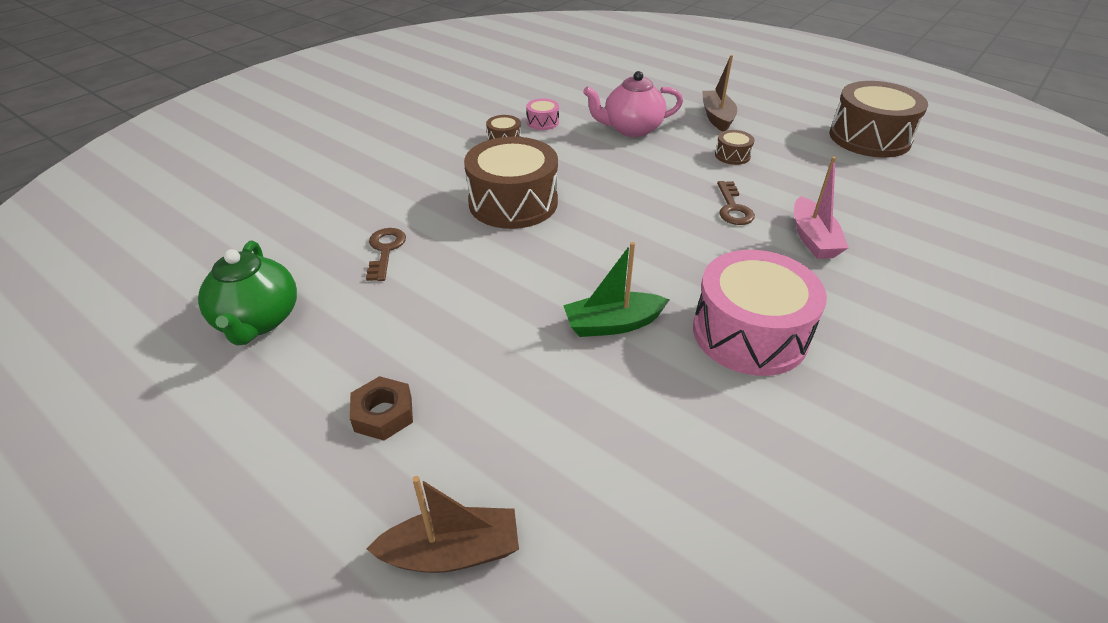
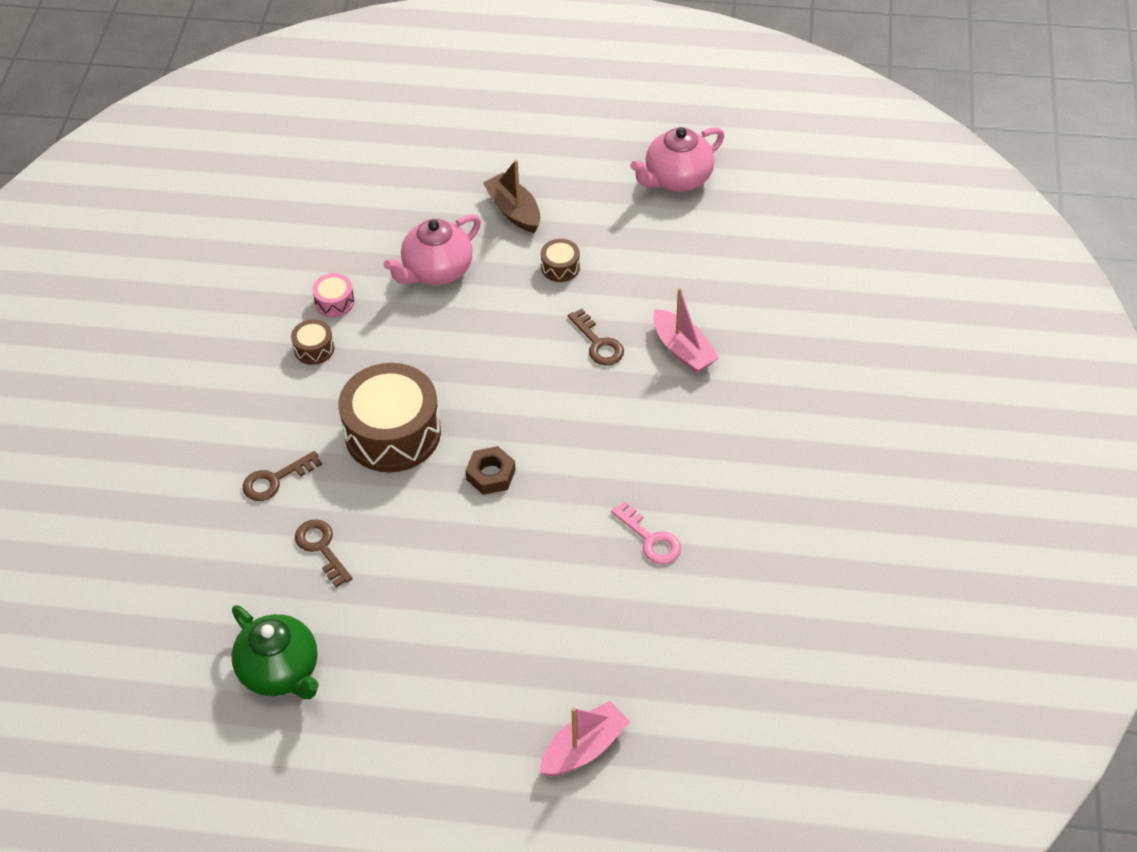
camera: 30 degrees left, 10 degrees up
(383, 414) = (459, 689): brown nut -> brown nut (491, 475)
(399, 197) = (275, 480): none -> brown key
(452, 552) = (584, 748): brown boat -> pink boat
(612, 324) = (572, 524): green boat -> none
(684, 370) = (650, 539): none -> pink key
(749, 333) = (680, 480): pink drum -> none
(869, 138) = (677, 179): brown drum -> pink teapot

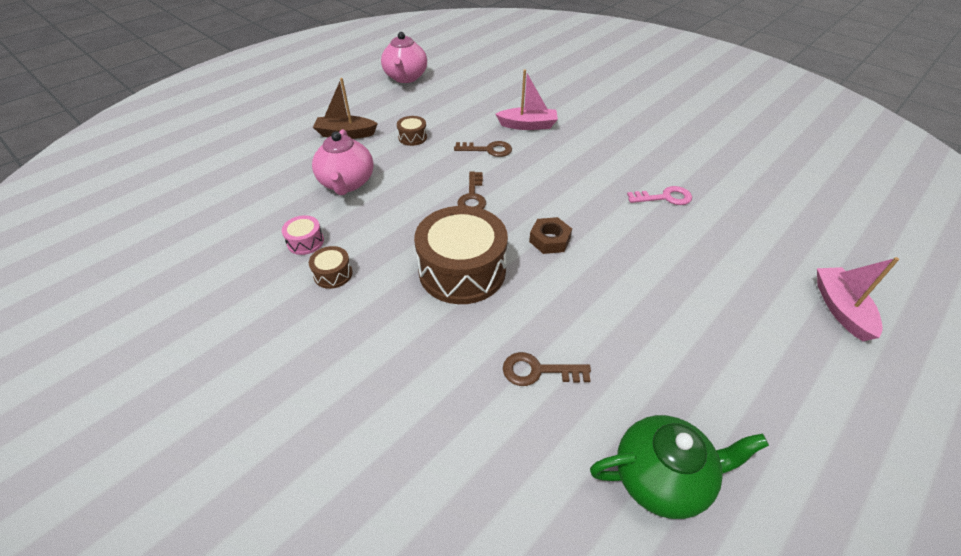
camera: 55 degrees left, 5 degrees down
(275, 480) = (436, 366): brown key -> brown key (472, 196)

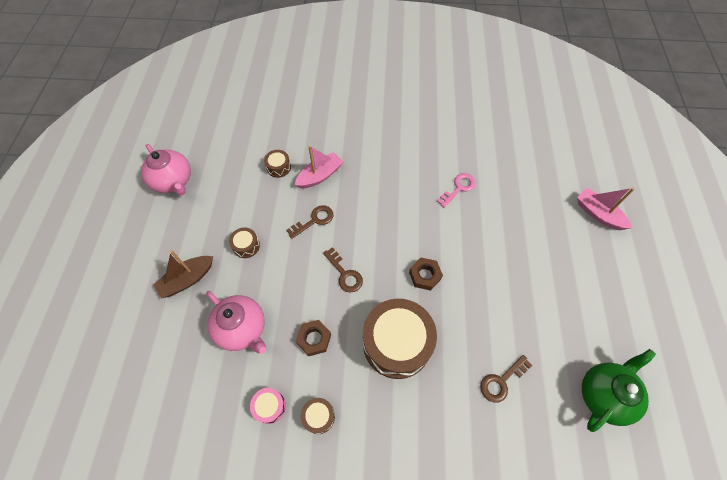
camera: 40 degrees left, 15 degrees up
(393, 222) = (314, 339): none -> brown nut
(497, 105) = (278, 167): none -> brown drum

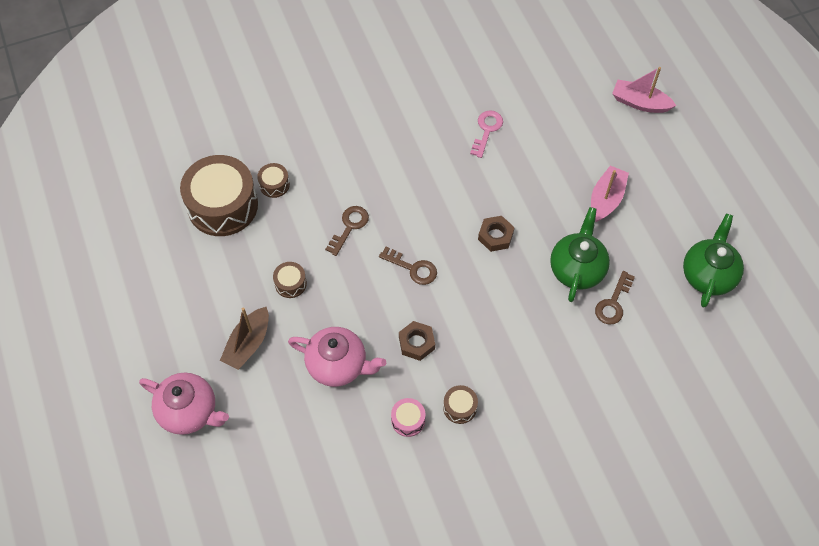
camera: 25 degrees left, 0 degrees up
(173, 181) = (160, 249): pink teapot -> pink teapot (189, 411)
(320, 176) = (327, 175): pink boat -> pink boat (606, 199)
(397, 343) = (500, 312): brown drum -> brown drum (222, 205)
(482, 334) = (577, 269): none -> green teapot

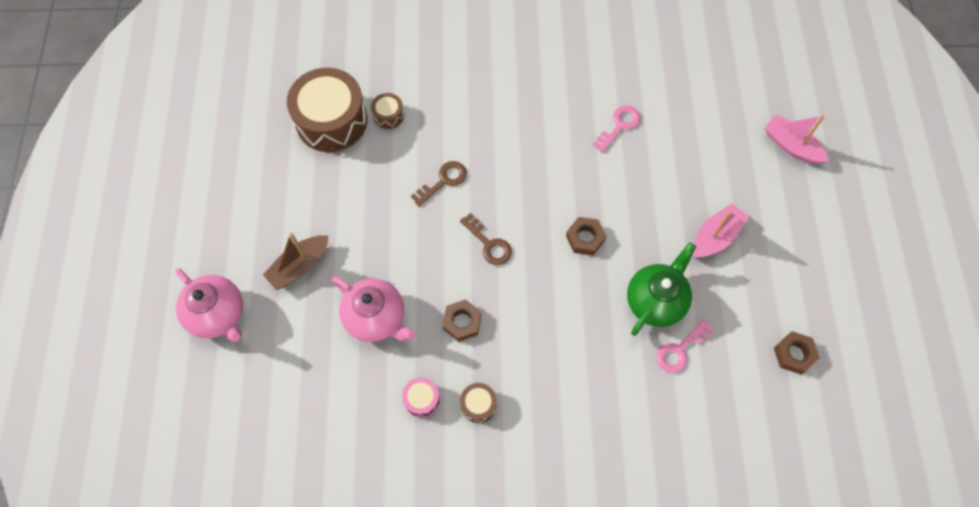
camera: 20 degrees right, 5 degrees up
(290, 283) = (364, 219): brown drum -> none
(613, 303) = (680, 350): brown key -> pink key
(708, 275) = (794, 354): green teapot -> brown nut

